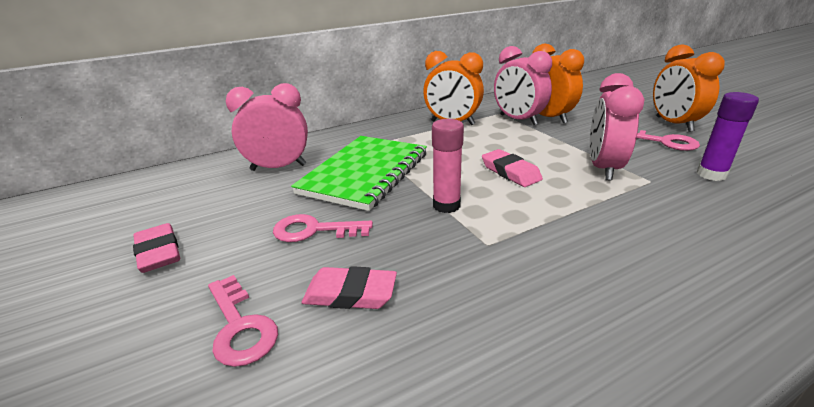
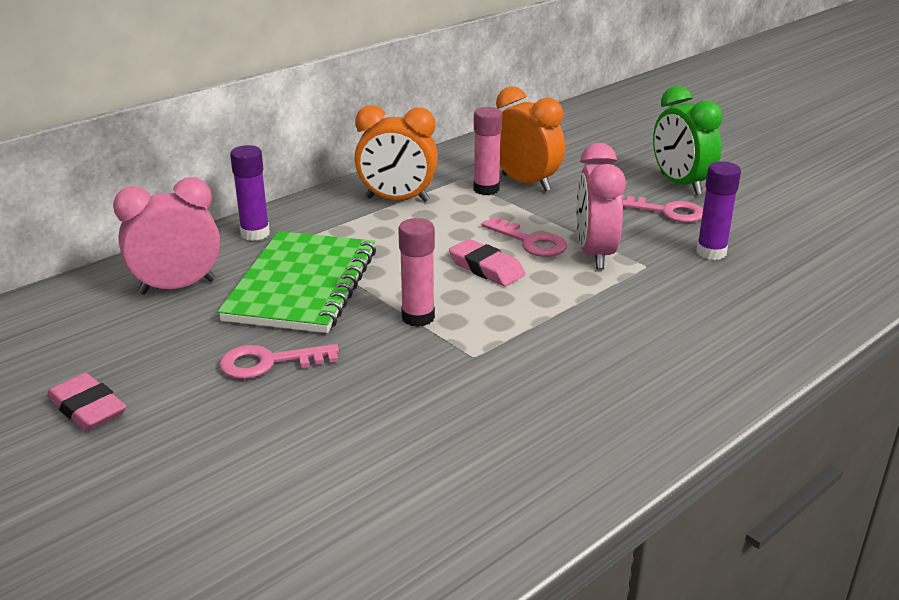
camera: 15 degrees left, 0 degrees up
(240, 326) = (238, 465): pink key -> pink key (530, 242)
(347, 138) = (255, 234): none -> purple glue stick
(350, 293) = (341, 421): pink eraser -> none
(518, 120) = (486, 189): pink clock -> pink glue stick
(673, 124) = (680, 184): orange clock -> green clock

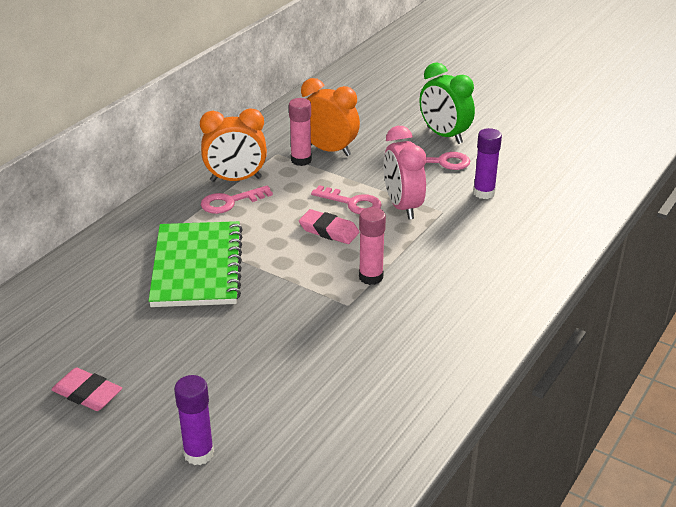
camera: 15 degrees left, 5 degrees up
(177, 287) = (100, 284): pink clock -> none
(255, 234) = (137, 227): purple glue stick -> purple glue stick (199, 453)
(269, 362) = (203, 334): pink key -> pink key (230, 202)
(418, 317) = (296, 280): pink glue stick -> pink glue stick (371, 277)

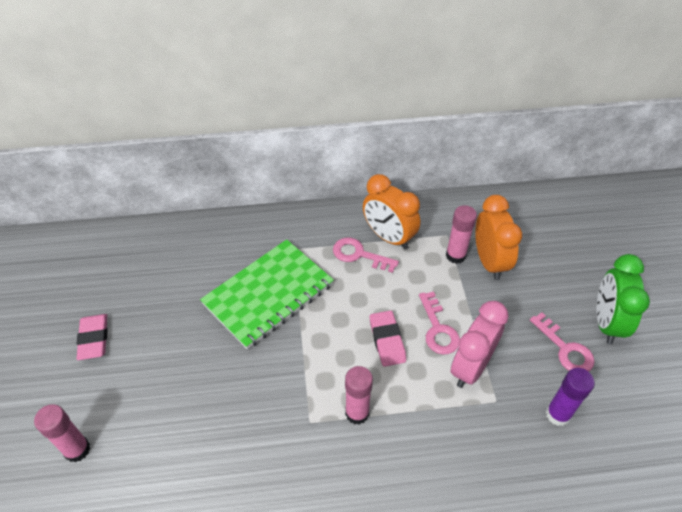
camera: 50 degrees right, 15 degrees up
(199, 453) = (77, 449): purple glue stick -> pink glue stick

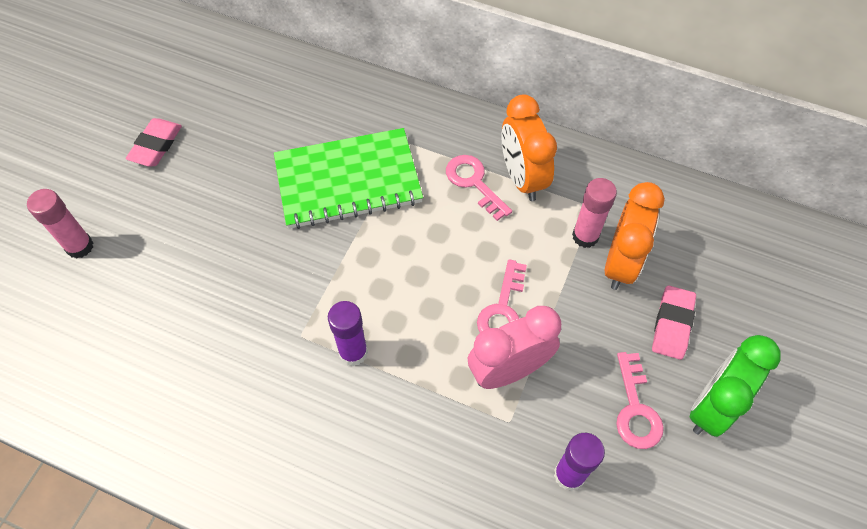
camera: 30 degrees right, 10 degrees up
(357, 413) = (353, 352): pink glue stick -> purple glue stick
(387, 340) = (437, 293): pink eraser -> pink eraser (672, 324)

